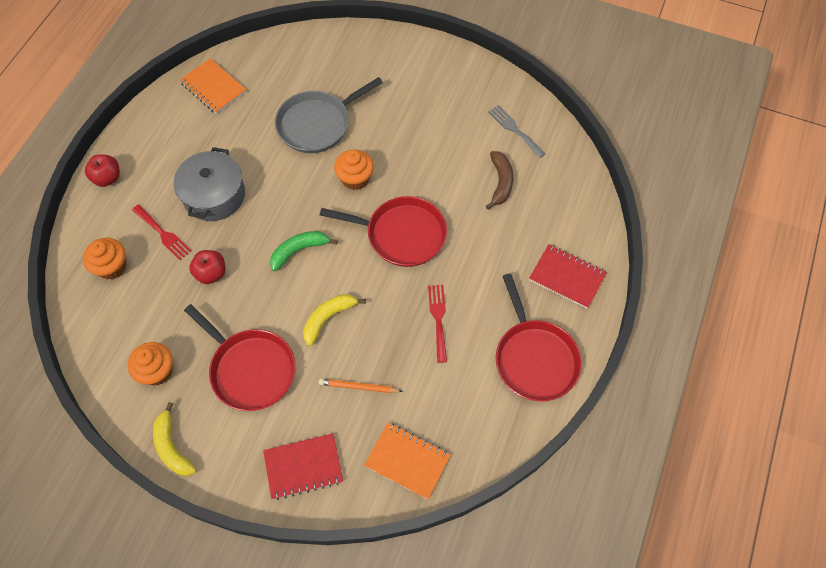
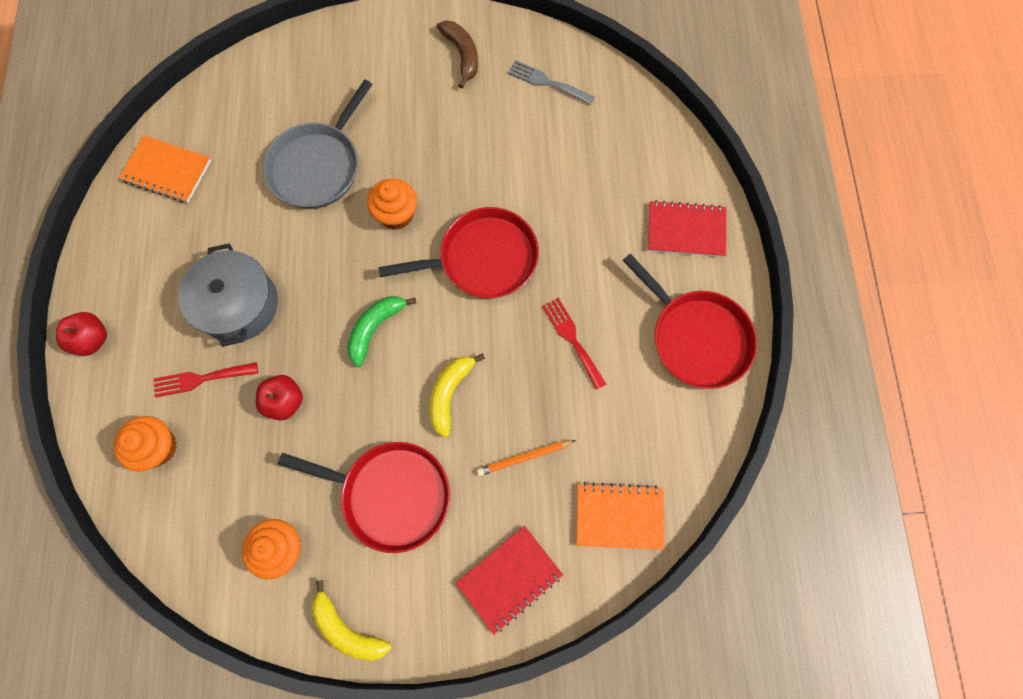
camera: 25 degrees left, 10 degrees up
(163, 234) = (200, 379): red fork -> red fork turned 150 degrees clockwise
(500, 182) = (562, 151): brown banana -> brown banana (462, 55)

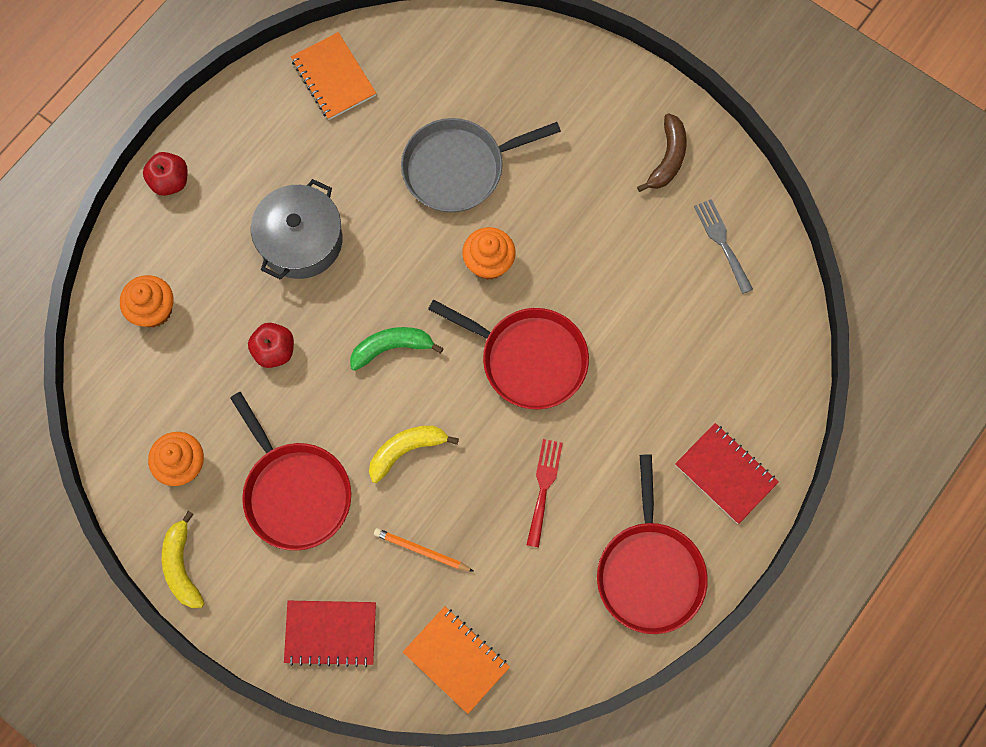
camera: 40 degrees right, 0 degrees up
(200, 379) = (225, 280): red fork -> none

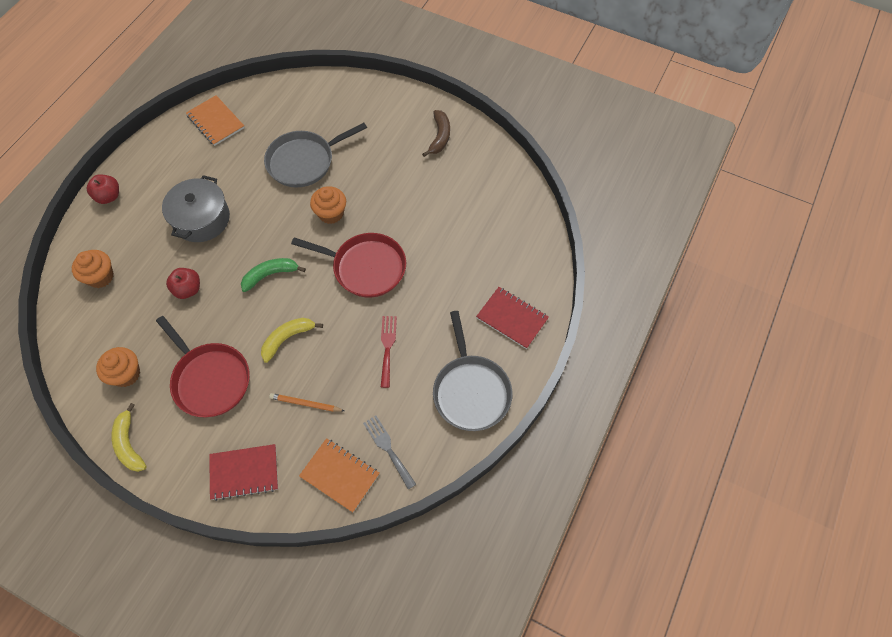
camera: 10 degrees left, 10 degrees down
(649, 572) = (470, 391): red pan -> grey pan
(722, 242) = (483, 179): grey fork -> grey fork (388, 448)

